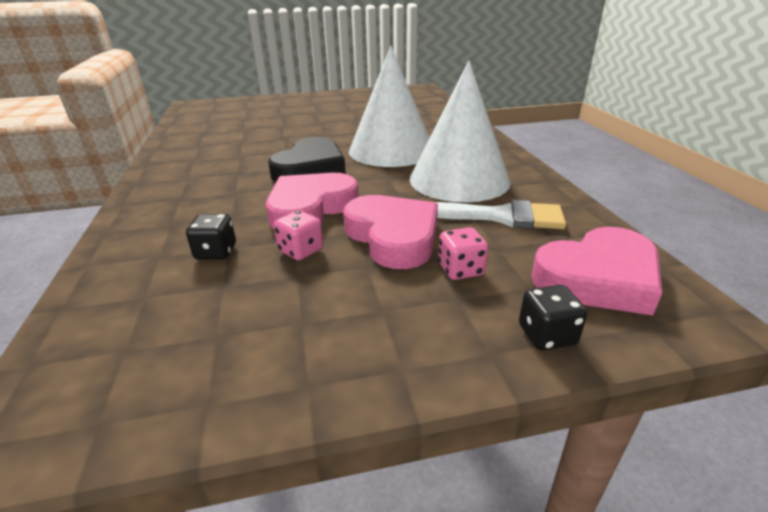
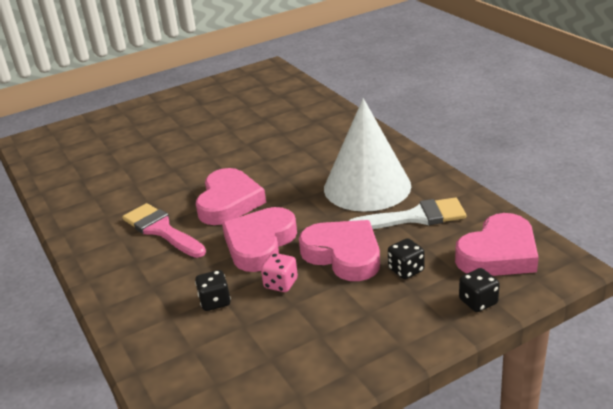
camera: 15 degrees left, 0 degrees up
(229, 178) = (161, 230): none -> pink brush
(310, 168) = (229, 202): black heart -> pink heart
(391, 150) = (290, 164): white cone -> none
(460, 270) = (406, 270): pink dice -> black dice

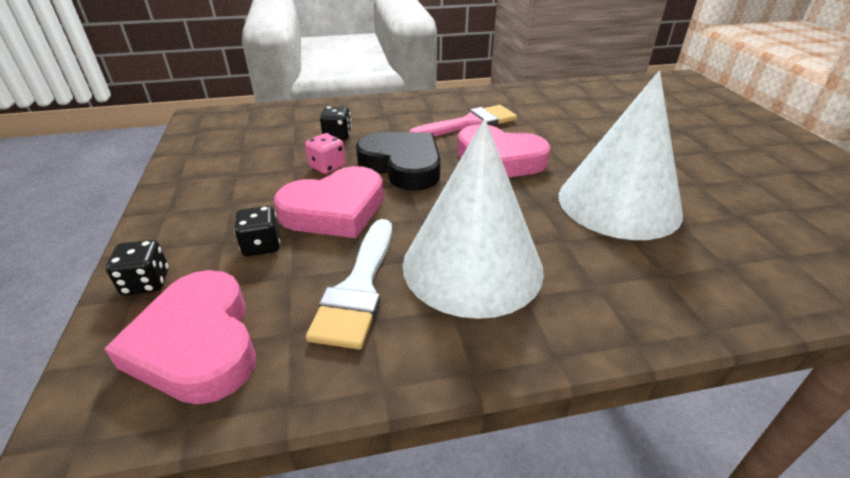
camera: 105 degrees right, 5 degrees up
(260, 244) = (402, 166): pink heart -> black heart
(270, 151) = (618, 203): none -> white cone

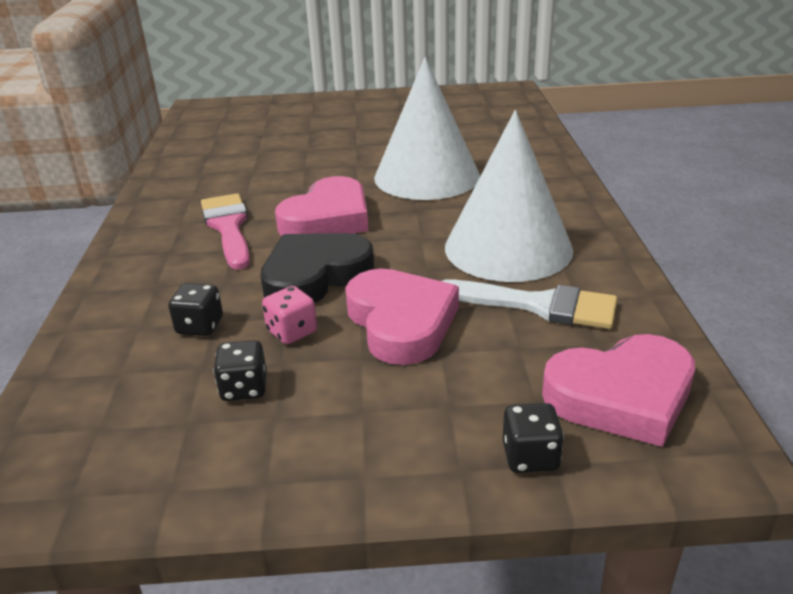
camera: 80 degrees left, 5 degrees down
(262, 246) = (464, 371): black dice -> black dice (244, 388)

